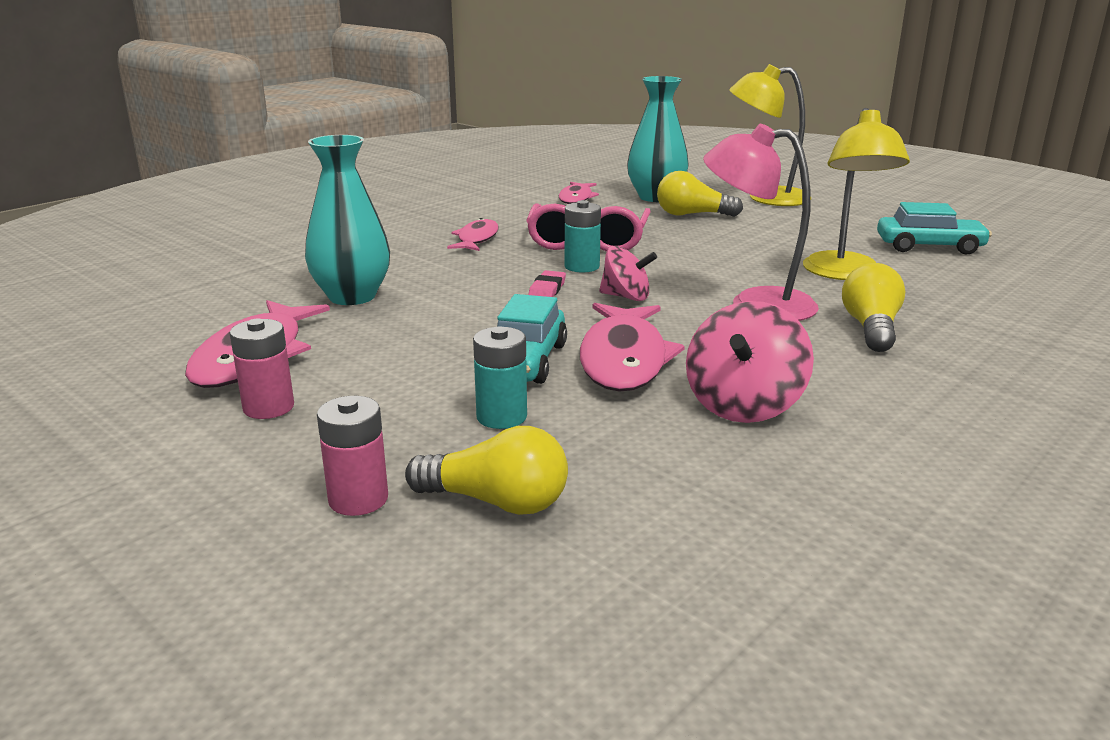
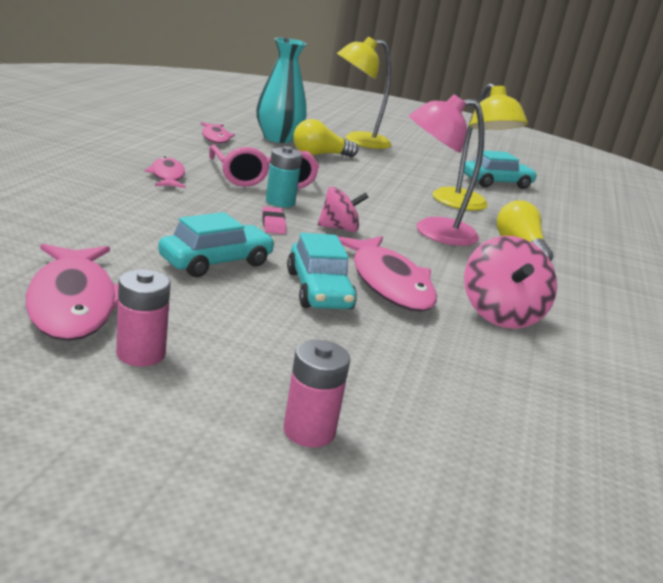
camera: 30 degrees left, 0 degrees up
(352, 296) = (108, 235): turquoise vase -> none
(438, 326) = (216, 262): none -> turquoise car
(496, 502) = (415, 416): yellow light bulb -> none
(501, 417) = (348, 341): turquoise battery -> none

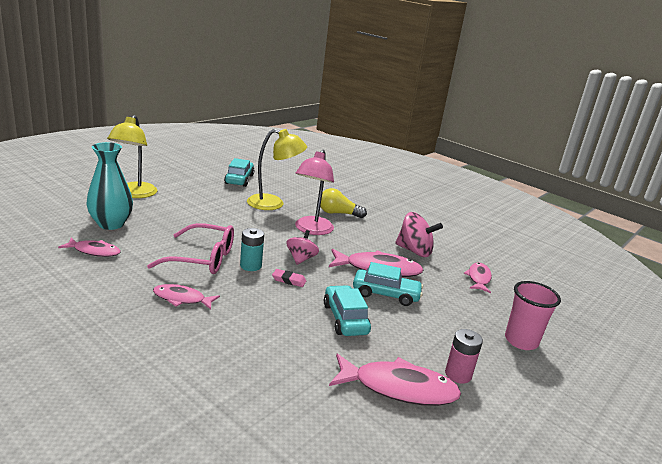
camera: 65 degrees left, 0 degrees up
(309, 431) = (521, 341): pink battery -> pink cup
(319, 155) = (159, 220): yellow light bulb -> none
(498, 384) = (478, 278): none -> pink fish

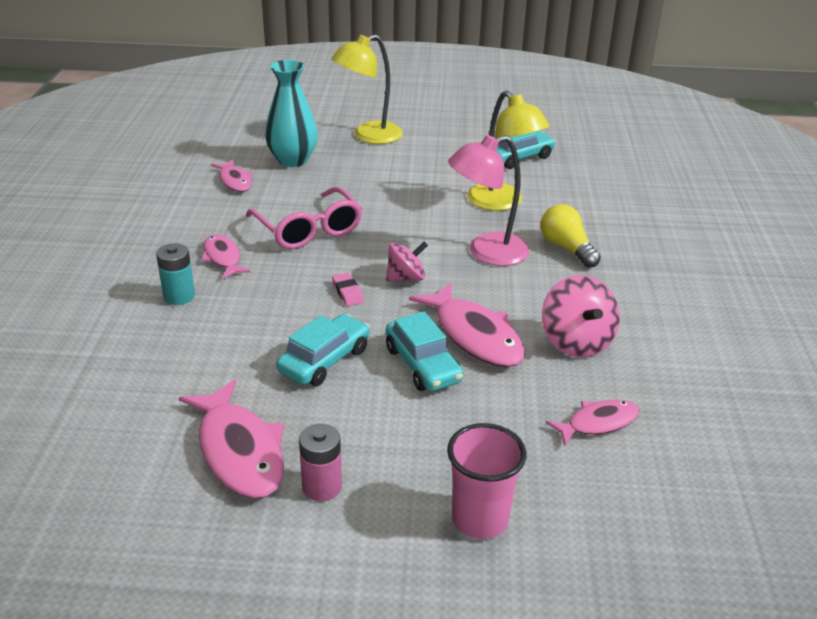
camera: 55 degrees right, 10 degrees up
(250, 266) = (339, 259): turquoise battery -> turquoise battery (179, 296)

